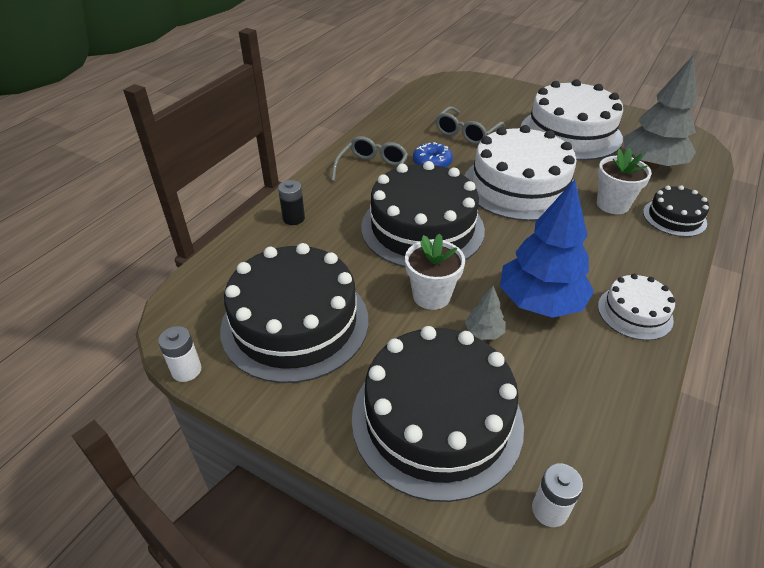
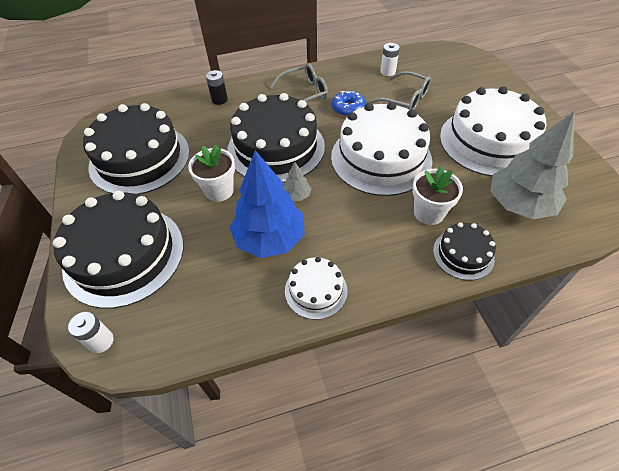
camera: 45 degrees right, 10 degrees up
(186, 370) = (72, 150): white battery -> white battery (388, 72)
(466, 133) = (405, 99): grey glasses -> grey glasses turned 135 degrees counterclockwise
(484, 332) = (213, 231): grey tree -> grey tree (297, 195)

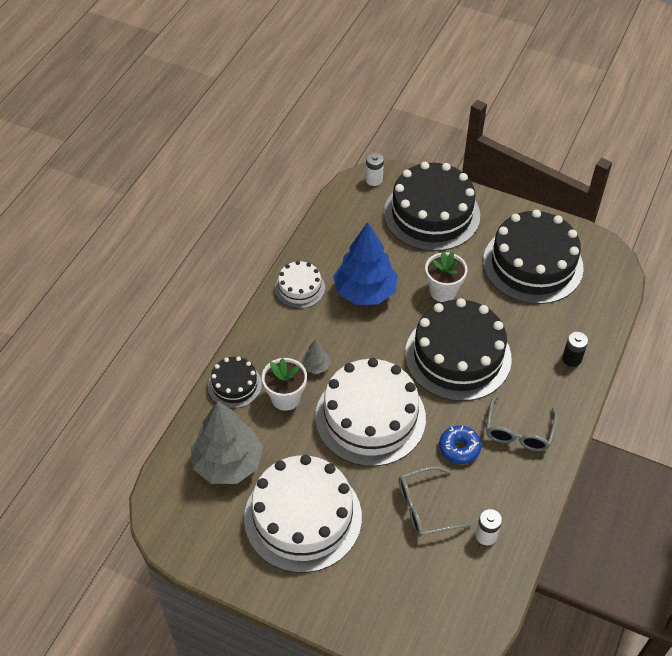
camera: 130 degrees right, 0 degrees up
(297, 195) = (389, 332): grey tree -> grey tree (316, 366)

